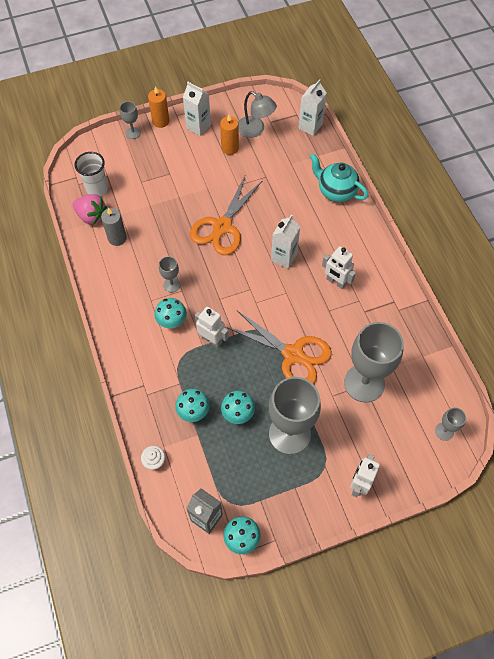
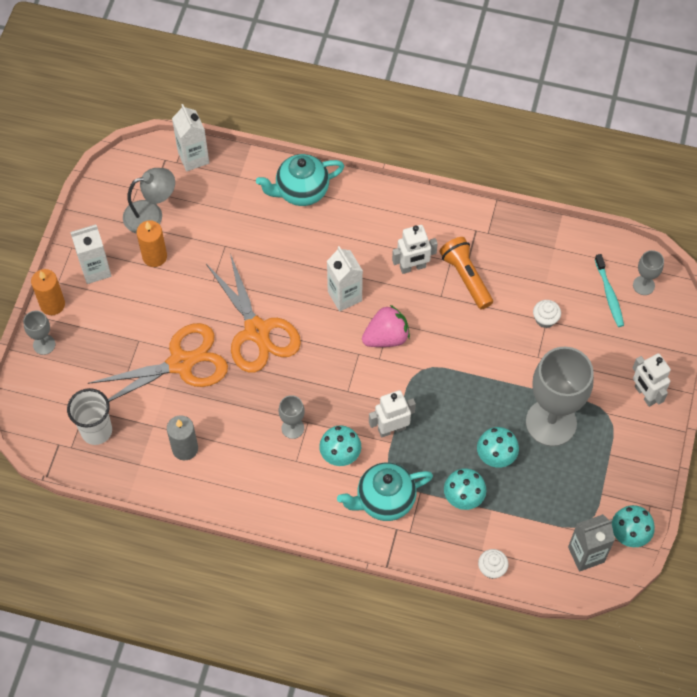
camera: 55 degrees left, 0 degrees up
(91, 216) = (131, 459): pink strawberry -> pink strawberry (386, 337)
(159, 366) = (384, 500): none -> turquoise teapot
(293, 354) = (467, 362): orange scissors -> orange scissors (181, 363)
(354, 316) = (465, 277): none -> orange flashlight
(364, 383) = (545, 319): grey goblet -> white cupcake
(417, 413) = (609, 294): none -> turquoise toothbrush

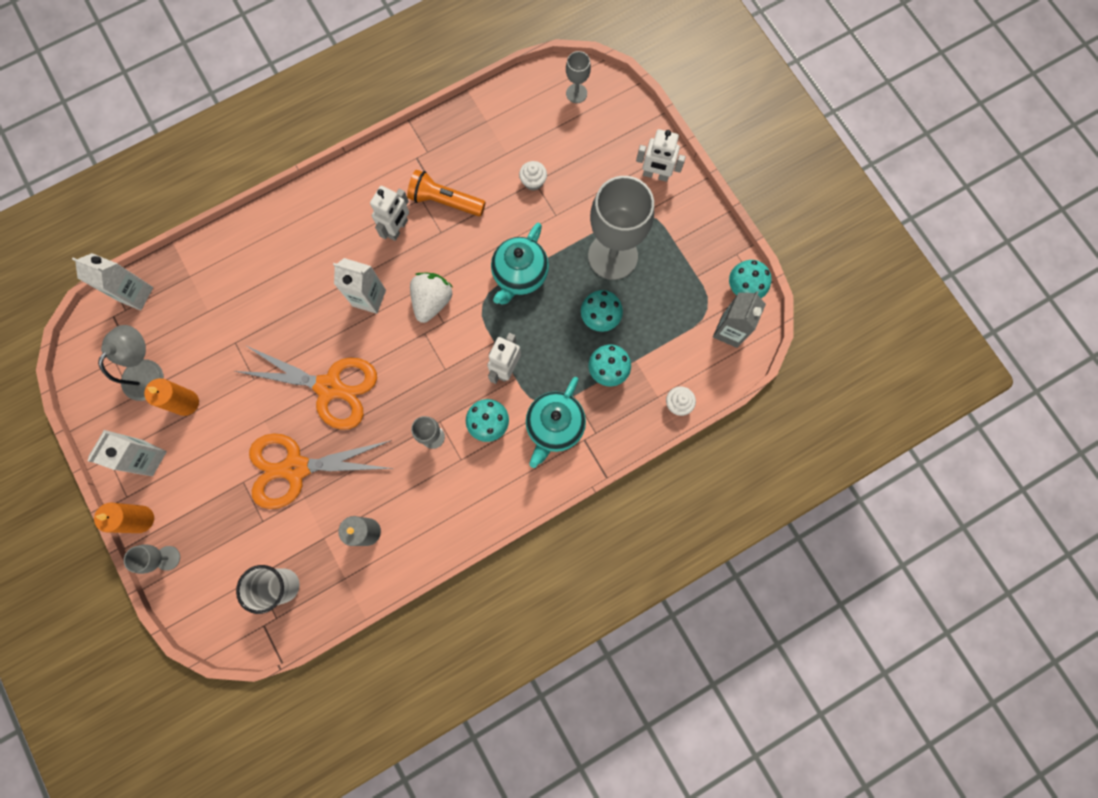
camera: 45 degrees left, 15 degrees up
(181, 363) = (295, 468): orange scissors -> orange scissors turned 120 degrees counterclockwise
(301, 191) = (252, 245): turquoise teapot -> turquoise teapot (520, 275)
(386, 337) = (432, 301): pink strawberry -> white strawberry
(609, 294) = (559, 122): turquoise toothbrush -> none

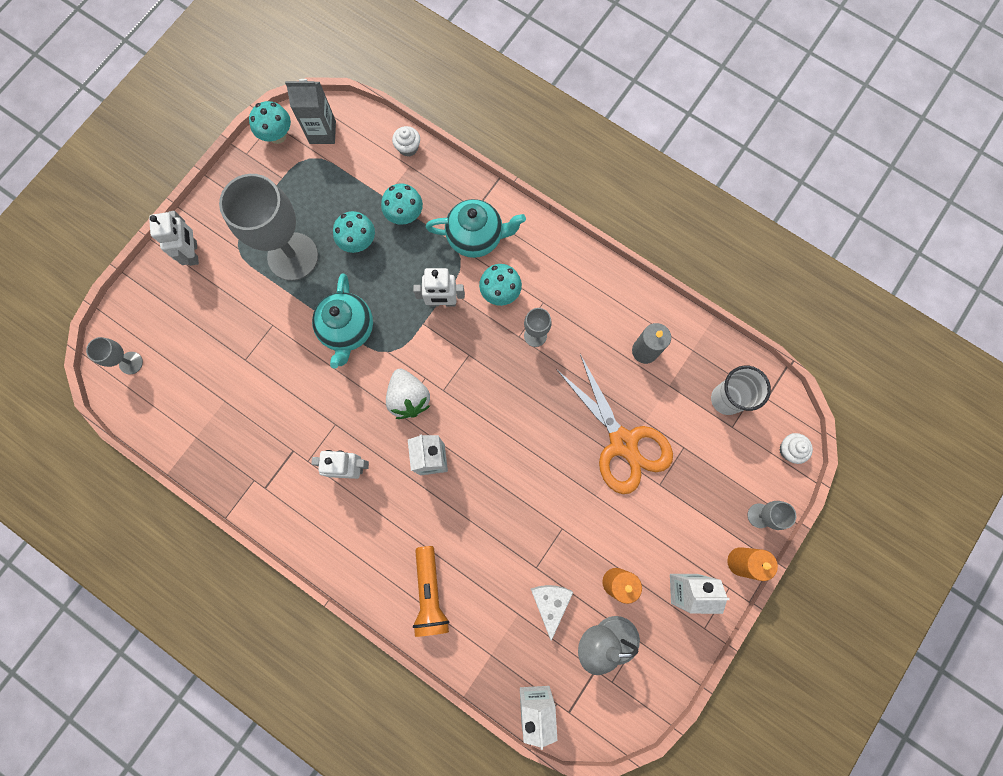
camera: 115 degrees left, 0 degrees up
(200, 340) = (550, 603): none -> white cheese
(329, 387) = (535, 451): orange scissors -> none
(432, 301) = (409, 398): white strawberry -> white strawberry turned 105 degrees counterclockwise
(445, 201) = (301, 436): orange flashlight -> orange flashlight (430, 593)
(520, 275) = (348, 330): turquoise teapot -> turquoise teapot turned 90 degrees clockwise
(533, 181) = (245, 361): white cupcake -> white cupcake (789, 450)

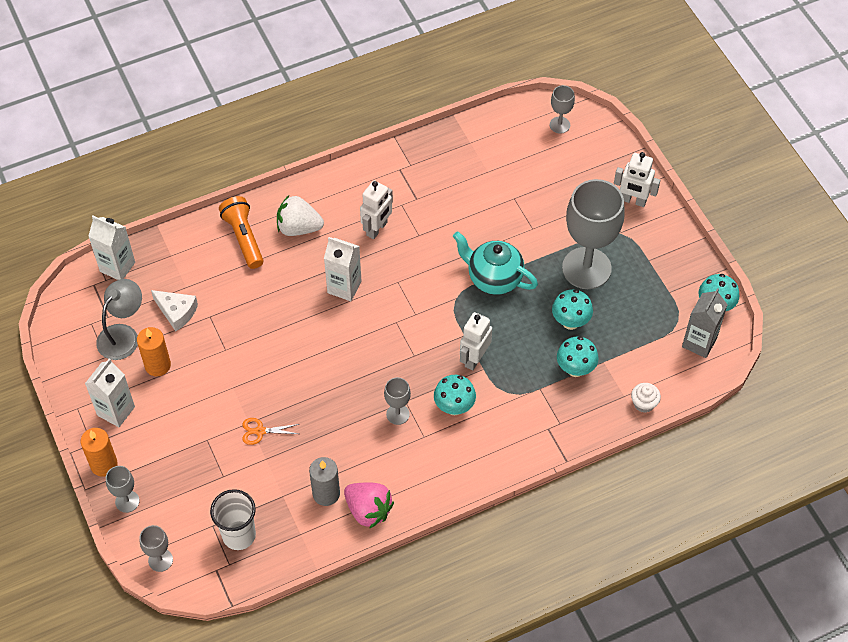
camera: 120 degrees right, 20 degrees down
(409, 398) = (406, 294): white strawberry -> white strawberry (299, 228)
(430, 593) = (243, 238): orange flashlight -> orange flashlight turned 45 degrees clockwise
(476, 237) = (519, 414): turquoise teapot -> none
(623, 443) = (260, 431): orange scissors -> orange scissors, size x0.40
(637, 308) = (368, 510): none -> pink strawberry
(789, 450) = (160, 560): white cupcake -> grey goblet

